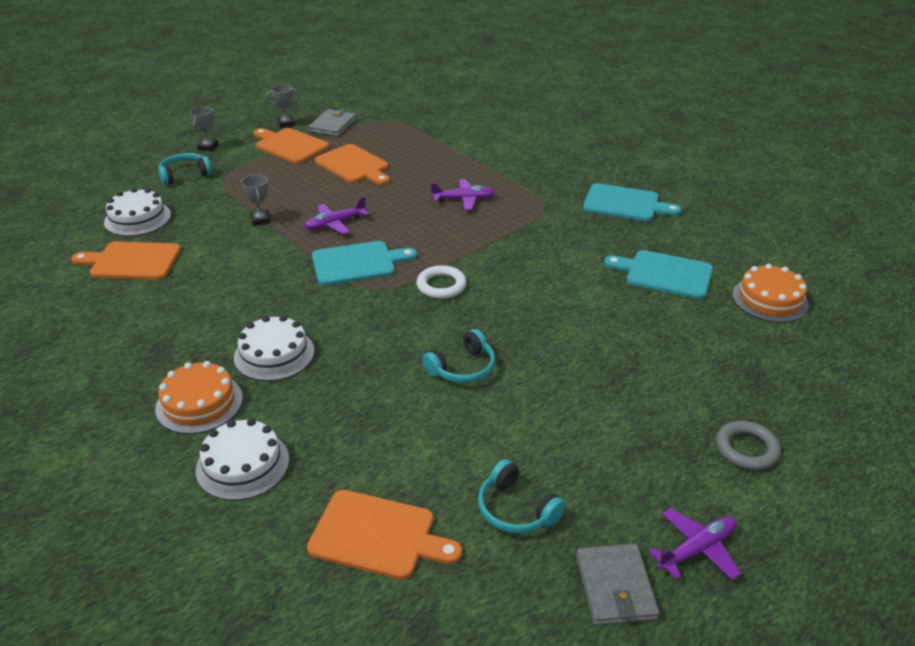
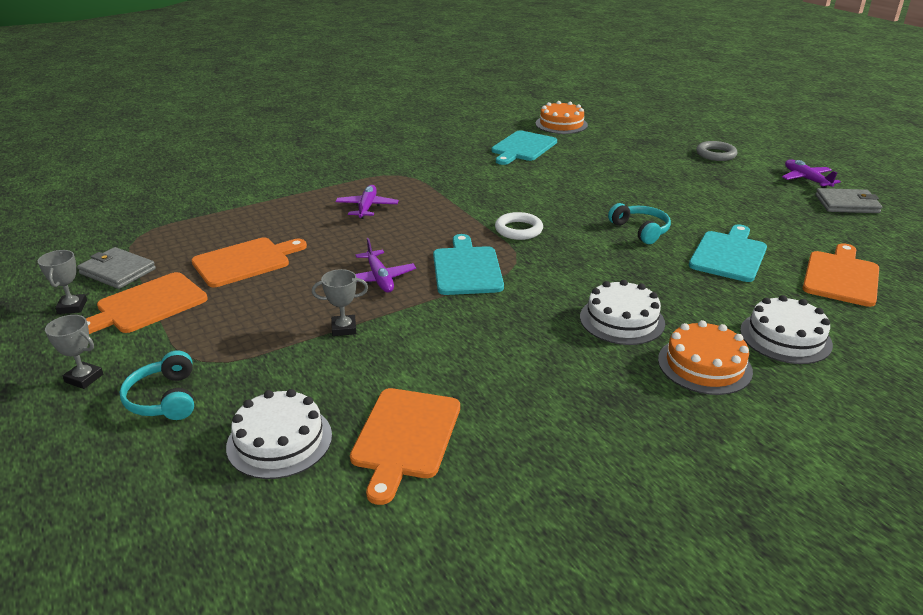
camera: 80 degrees left, 5 degrees down
(516, 509) = (794, 225): turquoise headphones -> none
(625, 203) = (413, 146): turquoise cutting board -> turquoise cutting board (729, 254)

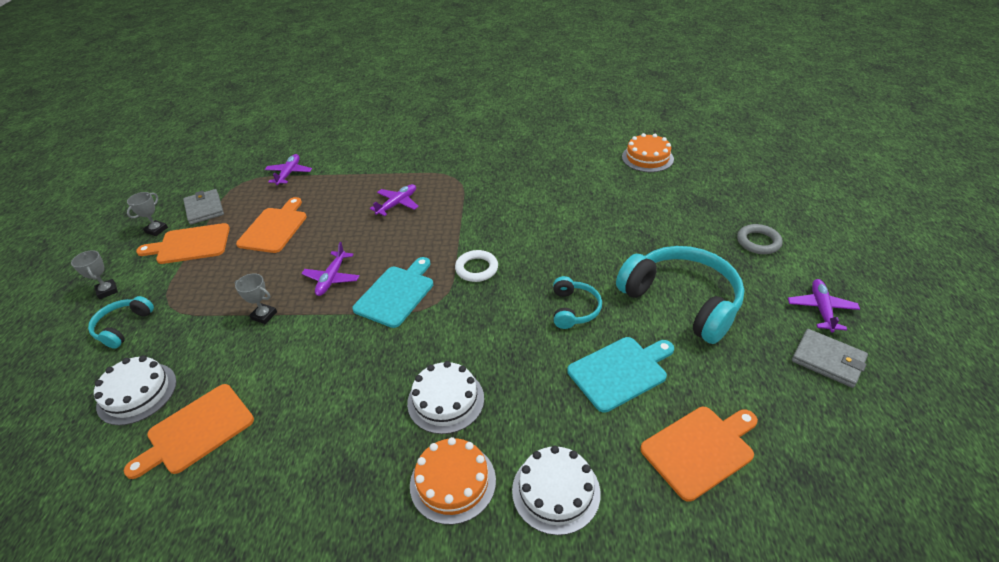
camera: 35 degrees right, 10 degrees up
(193, 215) = (289, 173): none -> purple plane
(245, 261) = (274, 228): orange cutting board -> orange cutting board turned 75 degrees counterclockwise
(522, 147) = (582, 176): turquoise cutting board -> none
(712, 201) = (682, 301): none -> turquoise headphones

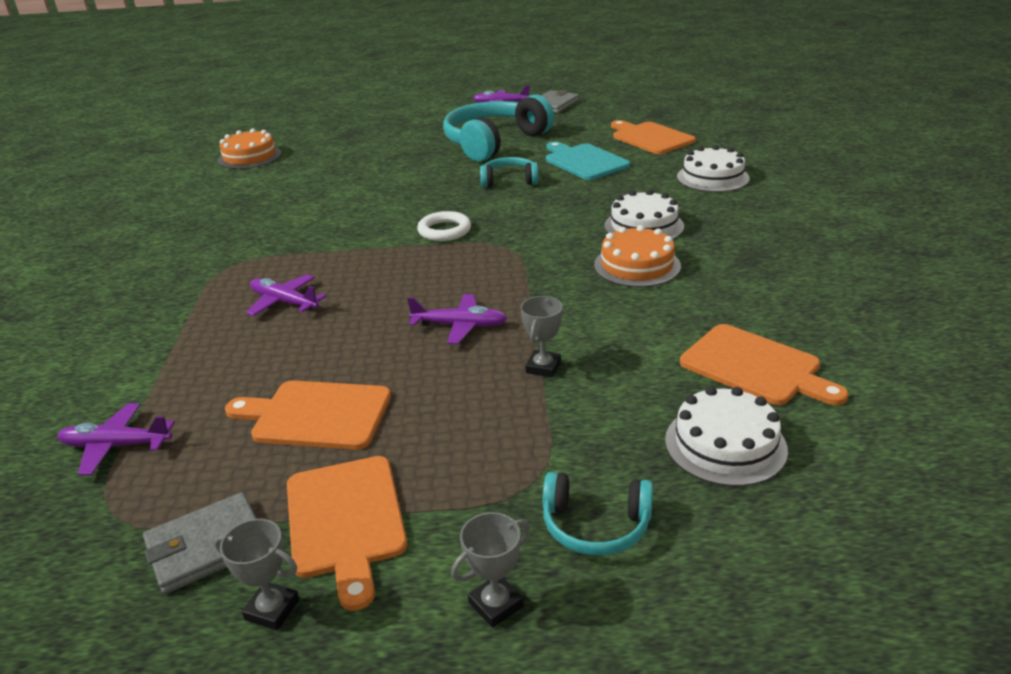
camera: 95 degrees left, 10 degrees down
(396, 294) = (490, 273): turquoise cutting board -> none
(453, 482) = (728, 214): orange cake -> orange cake (637, 265)
(758, 242) = (415, 118): grey ring -> none

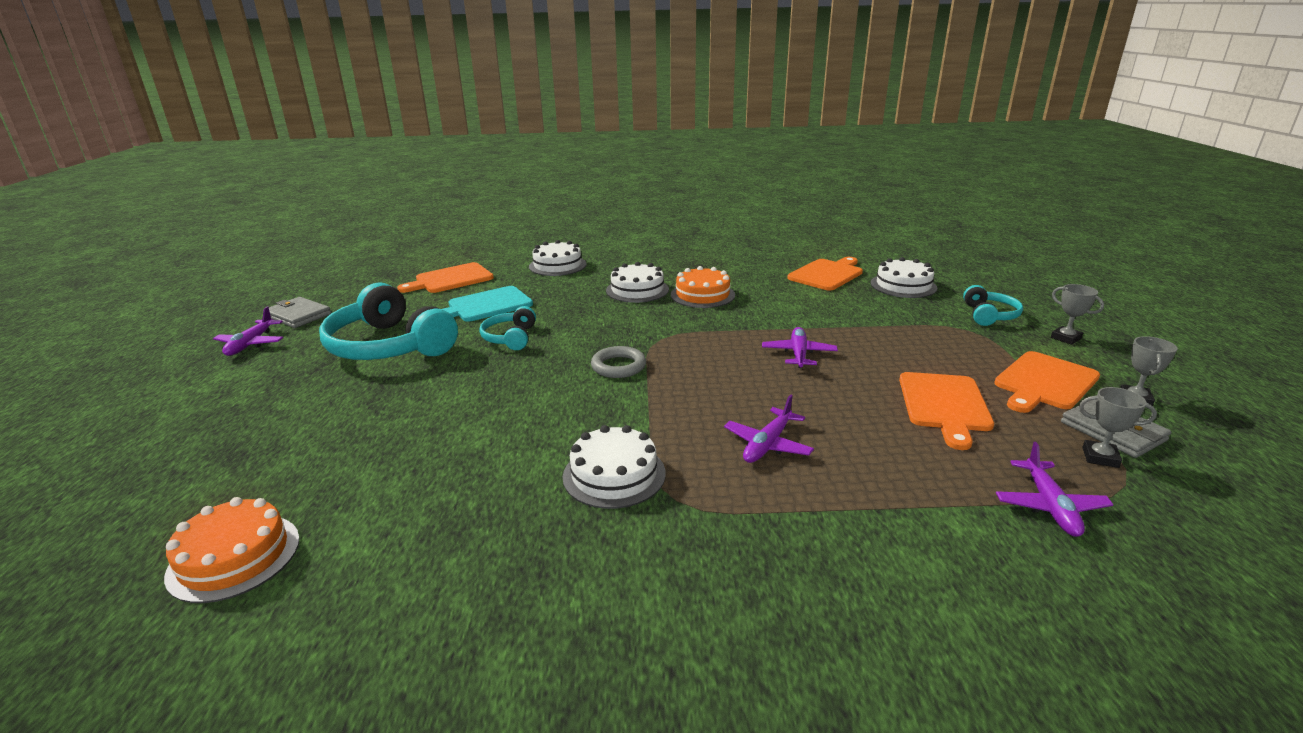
camera: 90 degrees left, 5 degrees down
(272, 242) = (614, 474): none -> white cake
(346, 521) = (1044, 382): orange cutting board -> orange cutting board turned 150 degrees clockwise
(444, 230) = (618, 366): white ring -> grey ring
(543, 367) = (847, 326): grey trophy -> grey trophy (1100, 457)

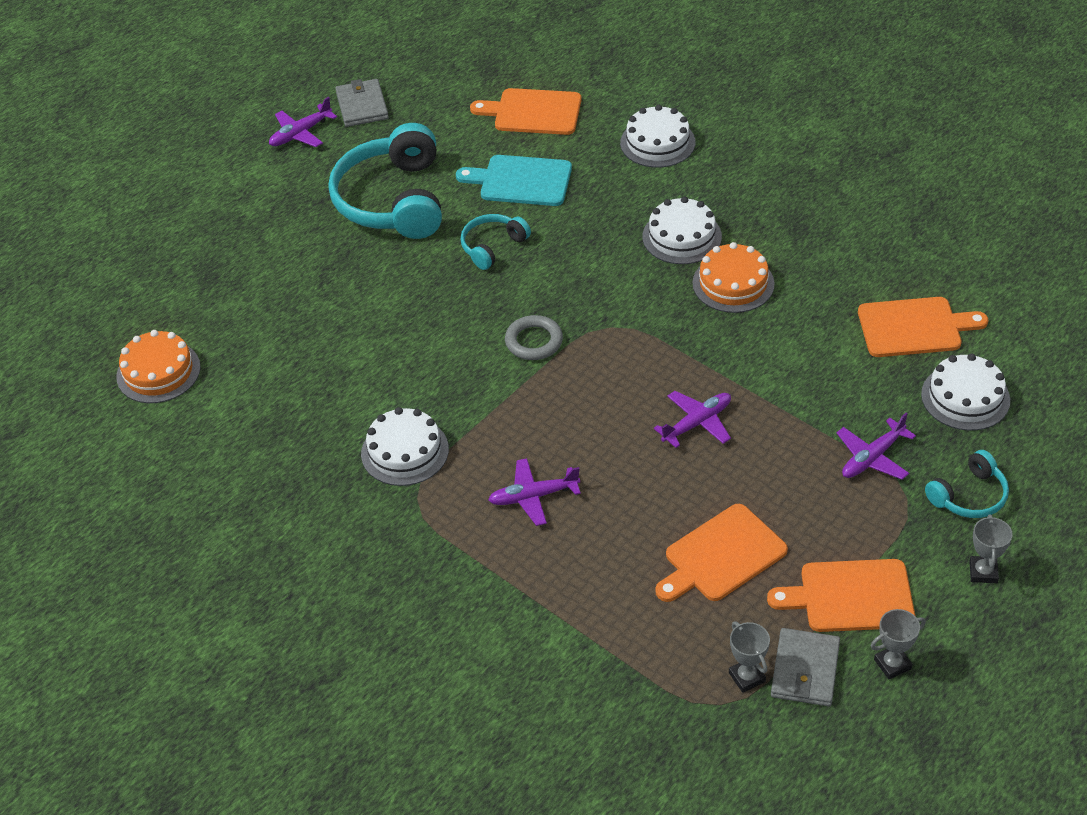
camera: 45 degrees right, 20 degrees up
(1049, 506) = (636, 675): purple plane -> purple plane (872, 458)

